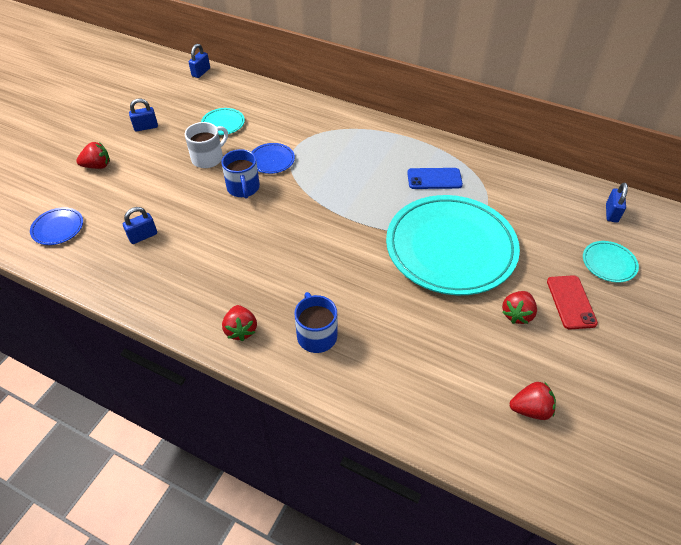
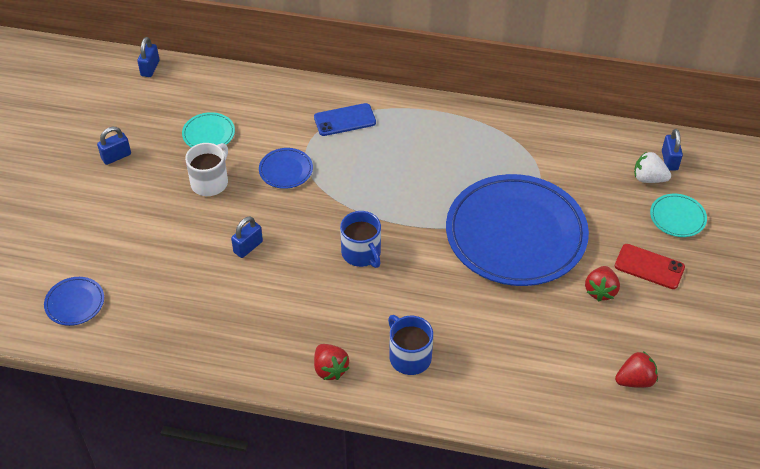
camera: 15 degrees left, 0 degrees up
(97, 166) = (82, 218): red strawberry -> none
(143, 236) = (178, 291): blue padlock -> blue padlock (248, 247)
(243, 188) = (267, 211): blue mug -> blue mug (362, 253)
(434, 179) = (475, 157): blue phone -> blue phone (345, 120)
(450, 248) = (516, 234): turquoise plate -> blue plate
(571, 302) = (649, 267): red phone -> red phone turned 45 degrees counterclockwise
(588, 224) = (648, 178): none -> white strawberry

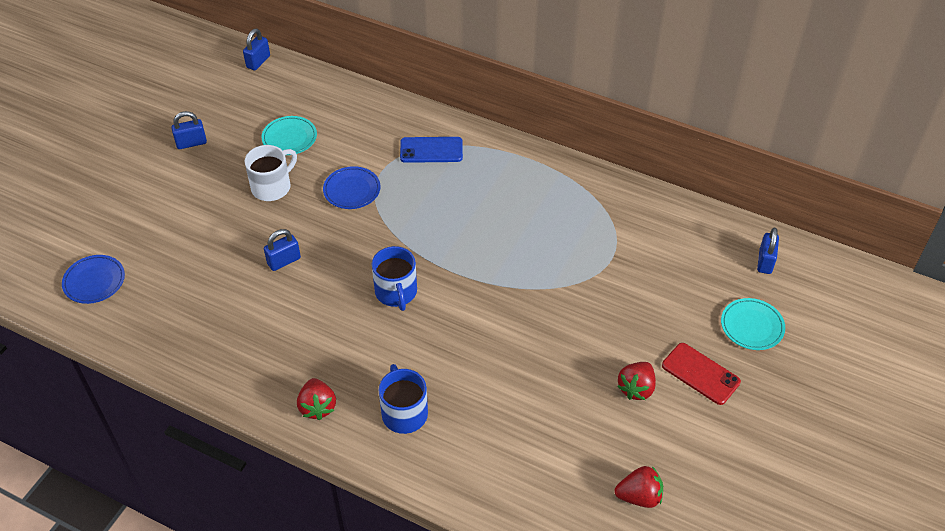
camera: 15 degrees right, 0 degrees up
(516, 234) = (566, 307): blue plate -> none
(648, 178) = (734, 277): white strawberry -> none

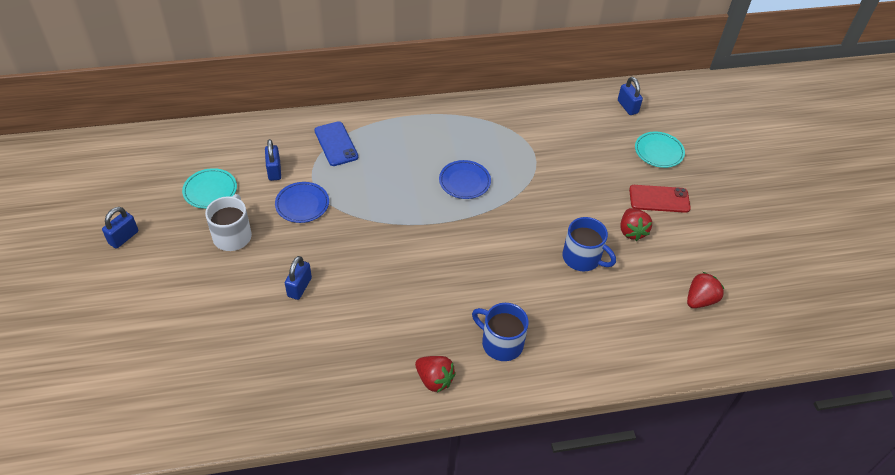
camera: 40 degrees left, 0 degrees up
(94, 281) = (143, 399): blue plate -> blue plate (464, 181)
(258, 62) = (122, 144): blue padlock -> blue padlock (274, 171)
(396, 292) = (411, 261): blue mug -> blue mug (582, 258)
(431, 150) = (336, 144): blue phone -> blue phone turned 75 degrees counterclockwise

